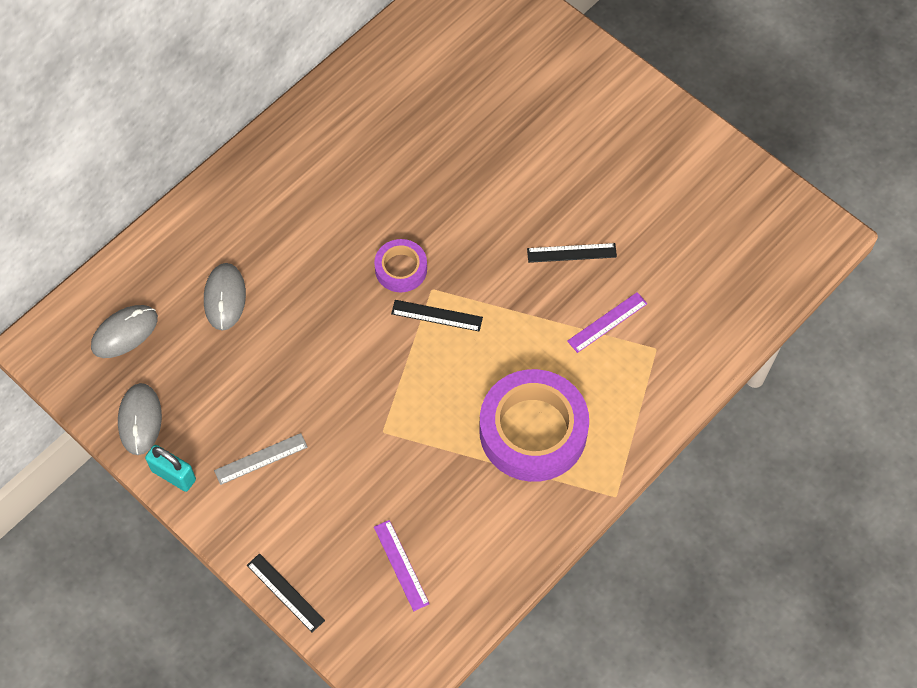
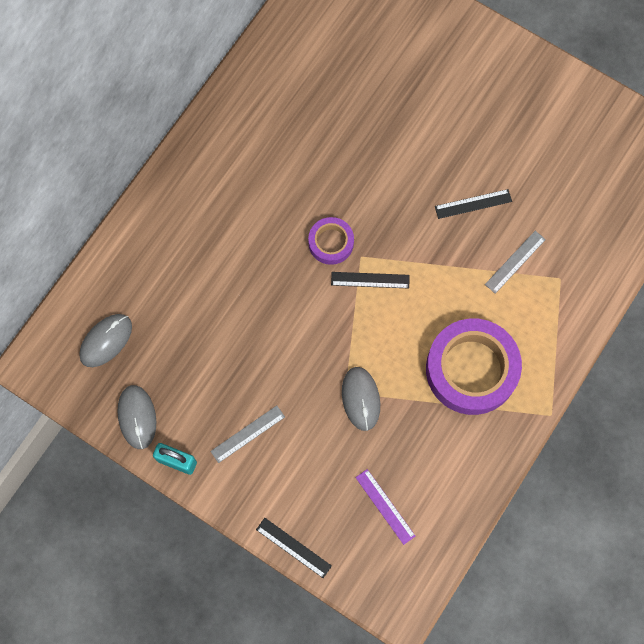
camera: 10 degrees left, 10 degrees up
(225, 298) = (185, 294): grey mouse -> grey mouse (361, 399)
(607, 322) = (515, 262): purple ruler -> grey ruler

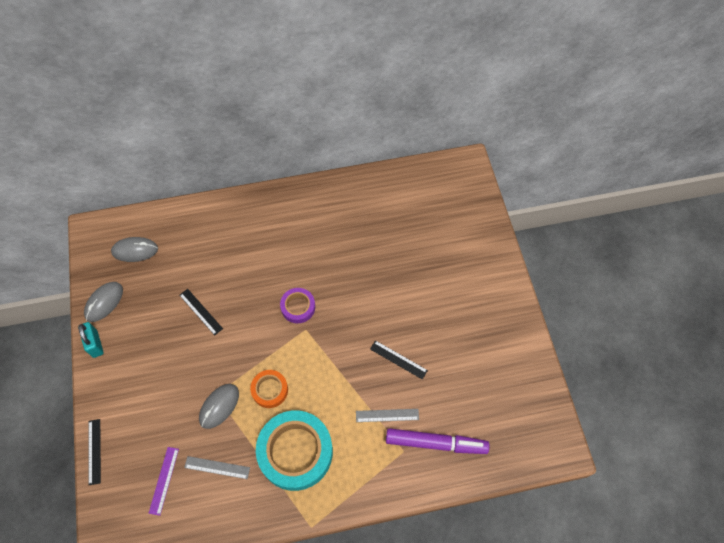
camera: 45 degrees right, 10 degrees down
(247, 434) = (143, 365): grey ruler -> grey ruler (217, 467)
(370, 280) = (296, 346): black ruler -> black ruler (201, 311)
(390, 340) = (270, 390): none -> orange tape
(471, 369) = (295, 452): purple tape -> turquoise tape
(579, 245) = (436, 443): none -> purple marker

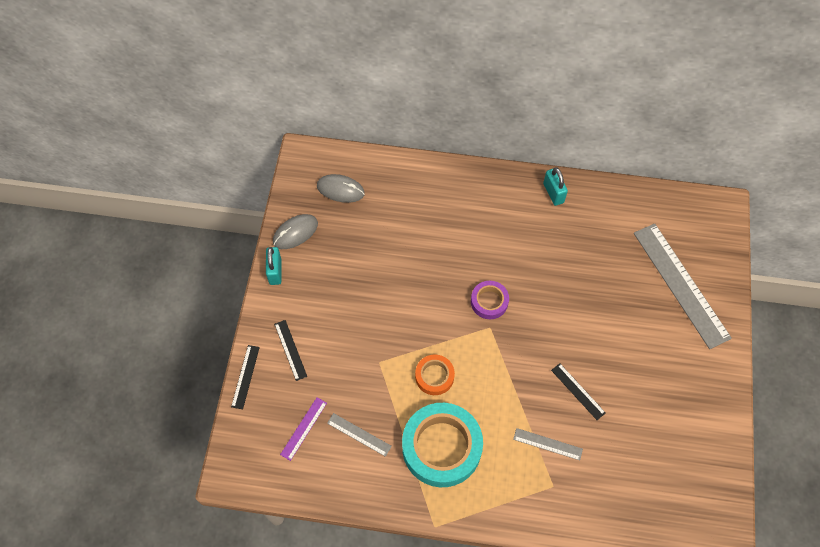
camera: 20 degrees right, 0 degrees up
(201, 311) = (388, 273): black ruler -> black ruler (290, 350)
(219, 406) = (379, 375): grey mouse -> none
(324, 195) = (553, 193): none -> turquoise padlock
(436, 443) = (590, 490): purple marker -> none
(454, 239) = (680, 284): none -> grey ruler

